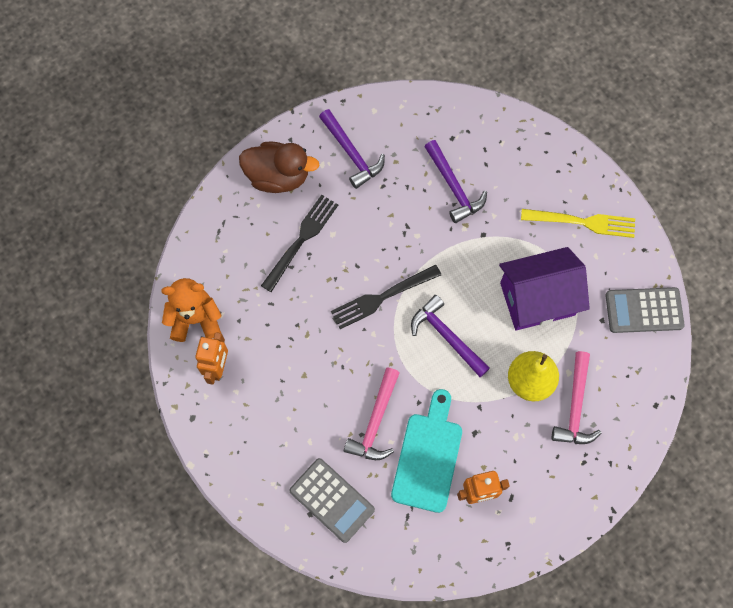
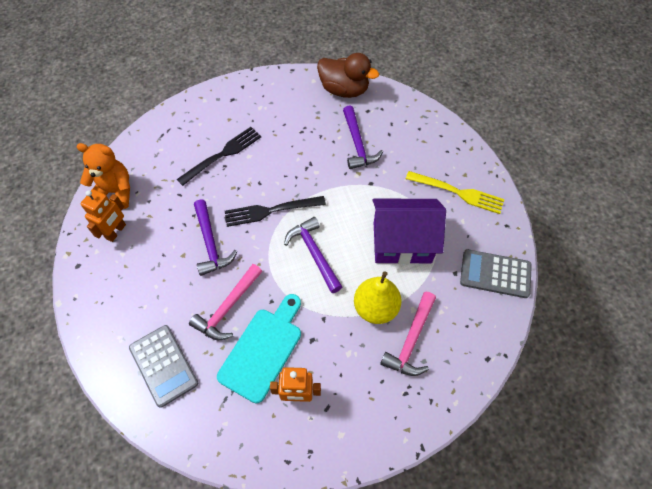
camera: 15 degrees right, 10 degrees down
(278, 177) = (223, 108): brown duck -> brown duck (344, 90)
(352, 154) = (285, 105): purple hammer -> purple hammer (211, 244)

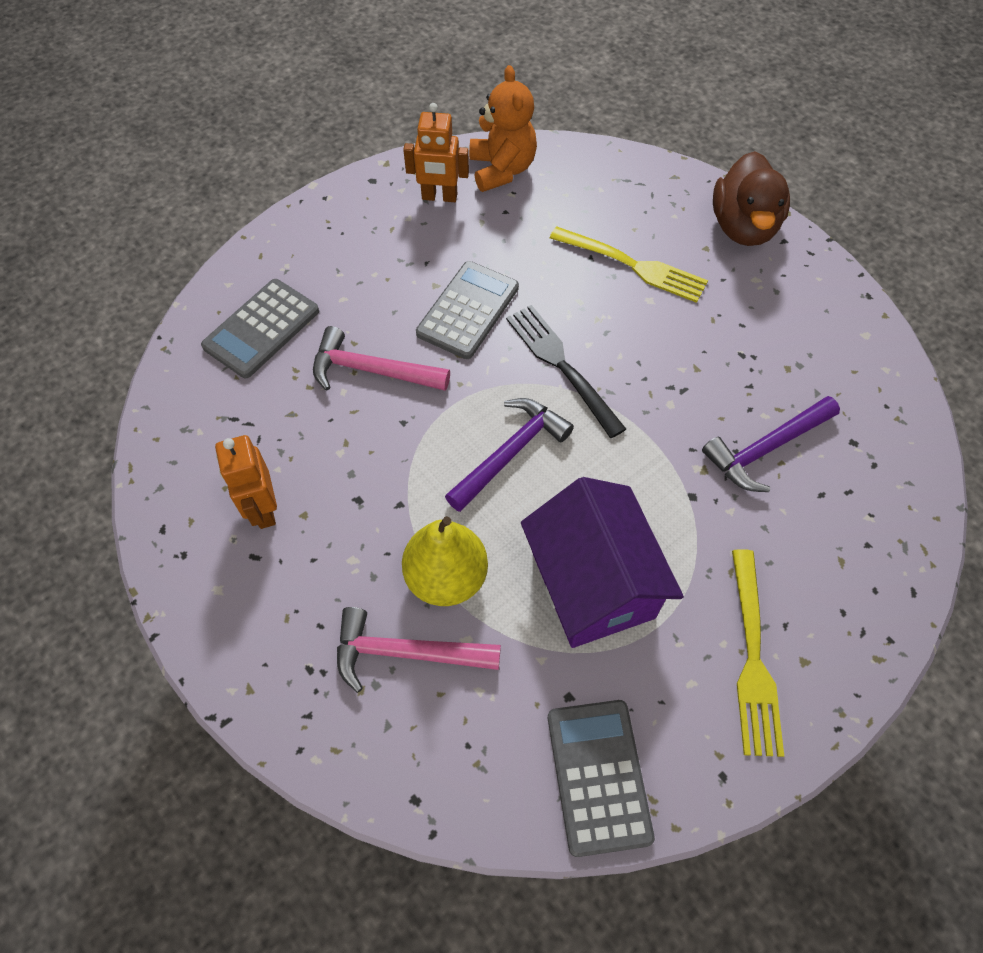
camera: 70 degrees right, 0 degrees up
(211, 244) = (468, 310): purple hammer -> grey calculator
(222, 154) = (633, 265): black fork -> yellow fork
(263, 350) = (320, 439): turquoise cutting board -> none
(344, 90) = (877, 389): brown duck -> brown duck (743, 227)

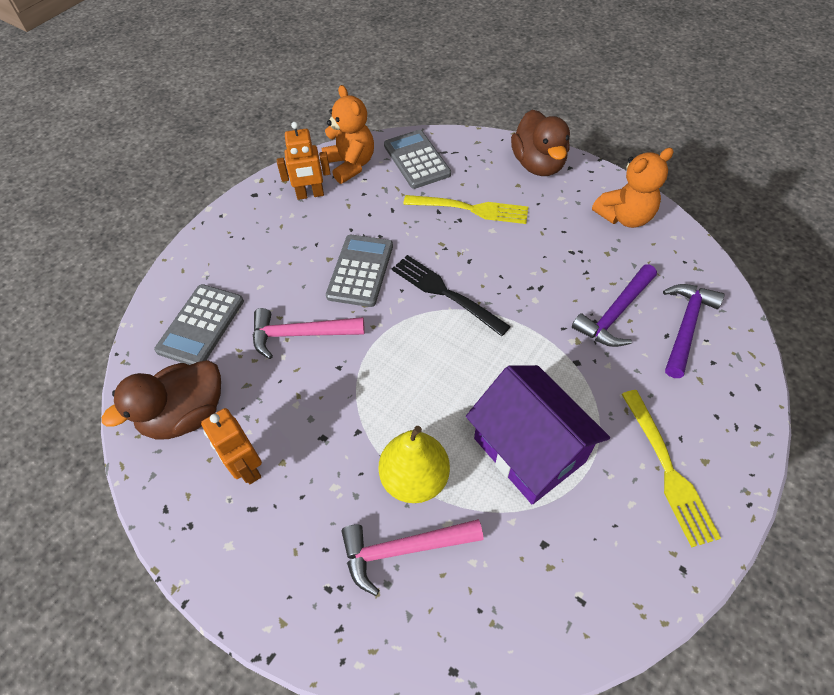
camera: 15 degrees left, 5 degrees down
(214, 430) = (185, 415): none -> brown duck
(511, 452) = (430, 367): purple hammer -> purple hammer (685, 326)
(598, 776) = (590, 601): grey calculator -> grey calculator (416, 160)
(830, 326) = (624, 217): none -> orange teddy bear

